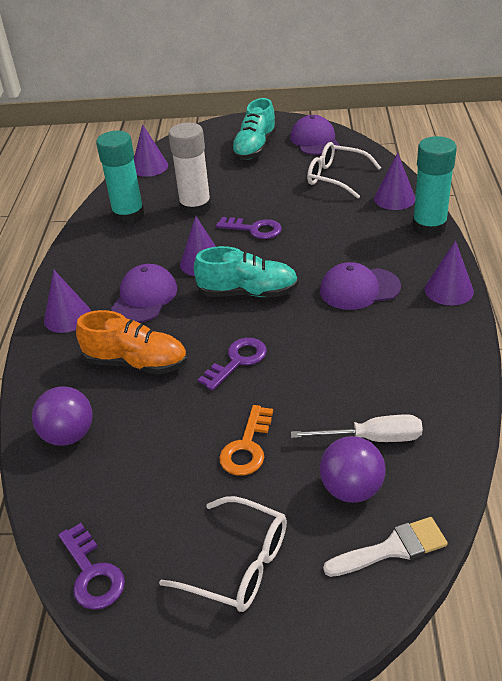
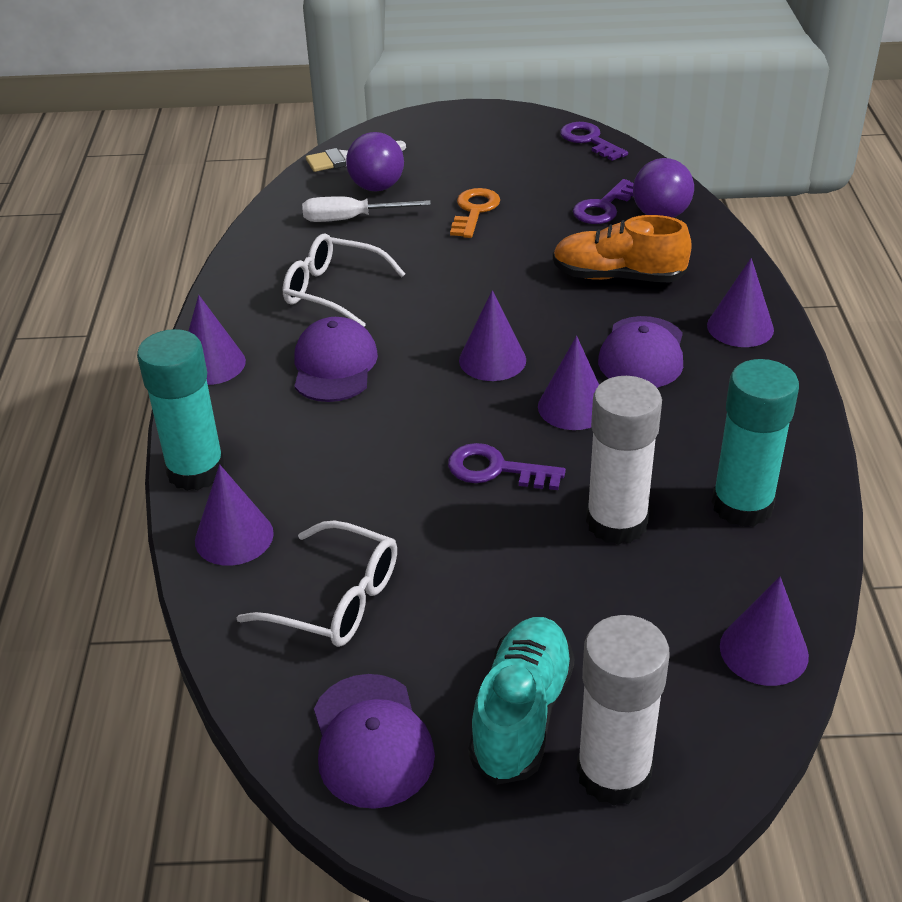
camera: 175 degrees right, 0 degrees up
(223, 136) = (613, 773): none -> white glue stick
(237, 361) = (495, 280): purple key -> purple key (603, 207)
(237, 564) = (473, 148): white glasses -> white glasses (334, 291)
(248, 293) = (492, 360): turquoise shoe -> purple cone
(359, 289) = (334, 365): purple cap -> purple cap turned 75 degrees counterclockwise

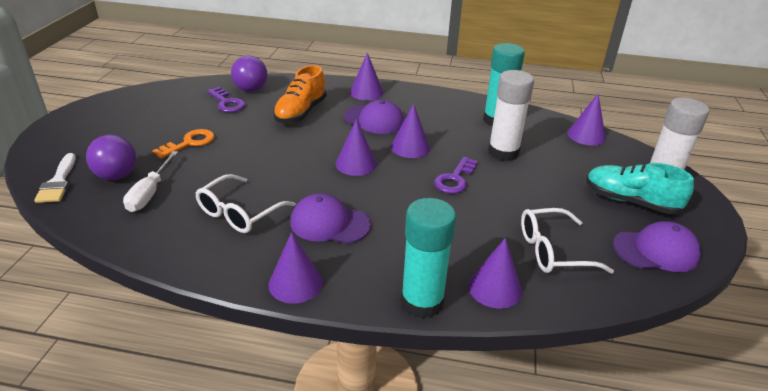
camera: 80 degrees left, 5 degrees down
(335, 599) = (553, 251): white glasses -> white glasses turned 135 degrees counterclockwise
(474, 211) = (189, 143): orange key -> orange key turned 105 degrees clockwise
(589, 140) = (147, 92): purple key -> none

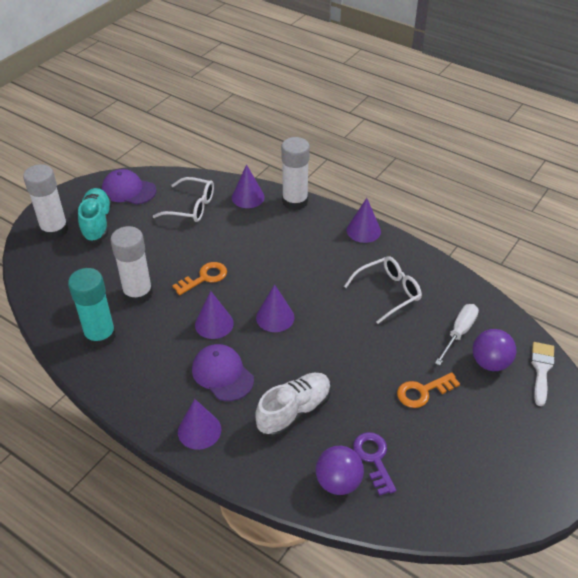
camera: 155 degrees left, 10 degrees up
(300, 112) = (294, 411): orange shoe -> white shoe
(329, 223) = (324, 265): purple cap -> none
(422, 302) = (295, 201): turquoise glue stick -> white glue stick
(455, 179) = (204, 278): purple key -> orange key
(586, 135) = (42, 291): purple cone -> none
(630, 201) = (97, 223): turquoise shoe -> turquoise shoe turned 150 degrees counterclockwise

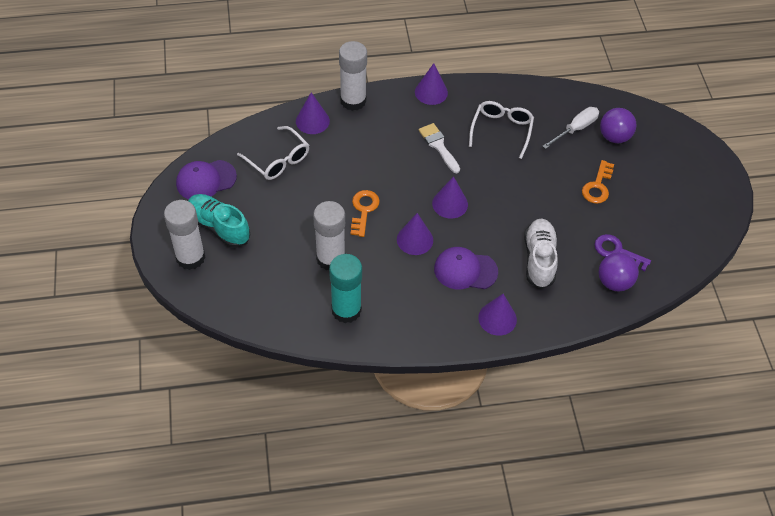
camera: 45 degrees left, 10 degrees up
(191, 207) = (278, 160): white glasses -> white glasses turned 75 degrees clockwise
(459, 333) = (575, 129): white screwdriver -> white screwdriver turned 60 degrees clockwise
(541, 369) = (646, 119): white brush -> white brush (438, 146)

